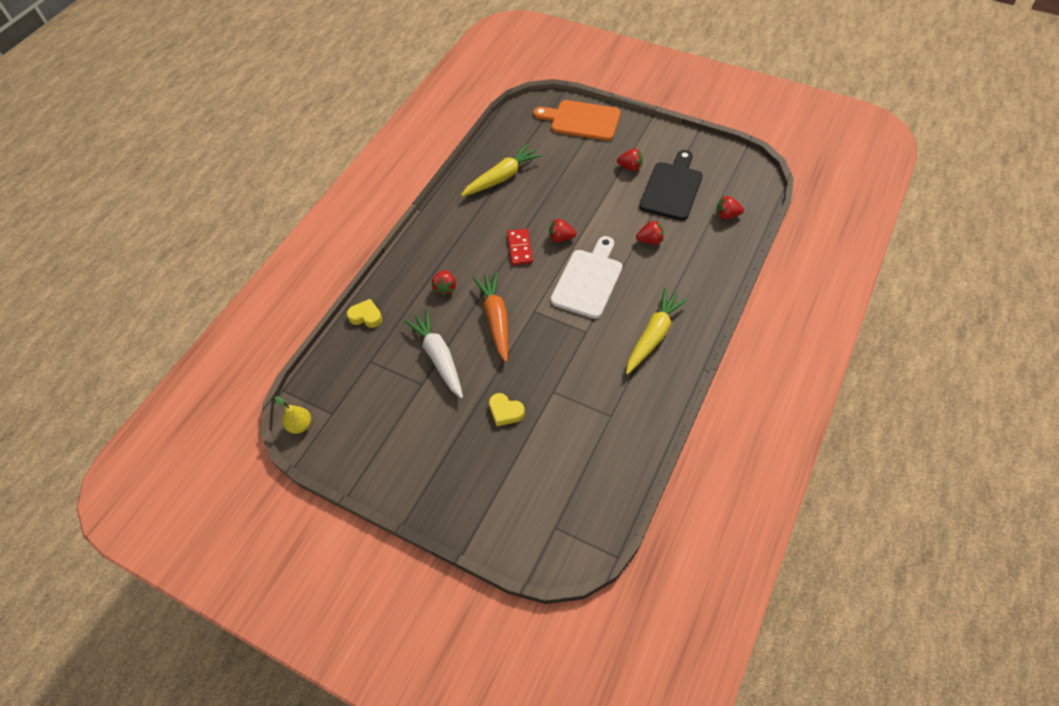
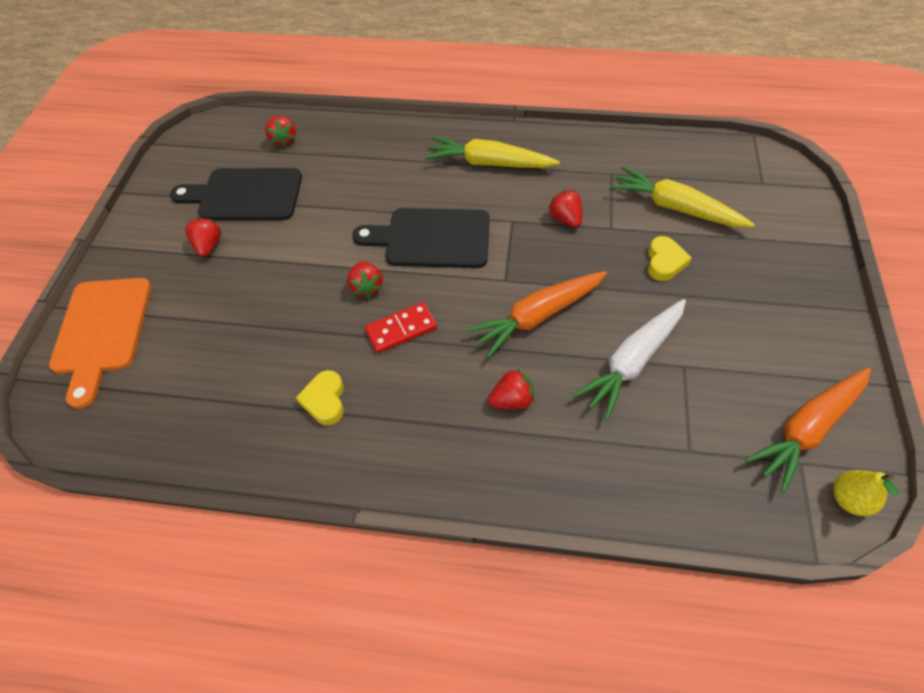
camera: 110 degrees left, 0 degrees up
(347, 429) = (807, 429): none -> orange carrot
(366, 316) = (617, 495): yellow heart -> yellow heart (325, 400)
(502, 177) = (253, 403): yellow carrot -> yellow carrot (675, 207)
(588, 280) = (431, 238): white cutting board -> black cutting board
(650, 240) = (344, 196): red strawberry -> red strawberry (565, 219)

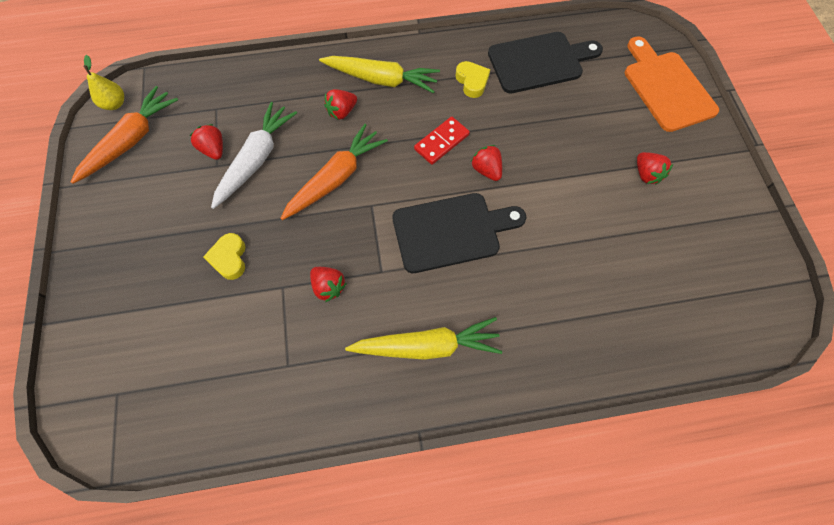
camera: 160 degrees right, 10 degrees up
(245, 195) = (657, 236): black cutting board -> black cutting board (539, 62)
(284, 140) = (673, 322): red strawberry -> red strawberry (214, 149)
(675, 207) = (216, 331): yellow carrot -> yellow carrot (381, 80)

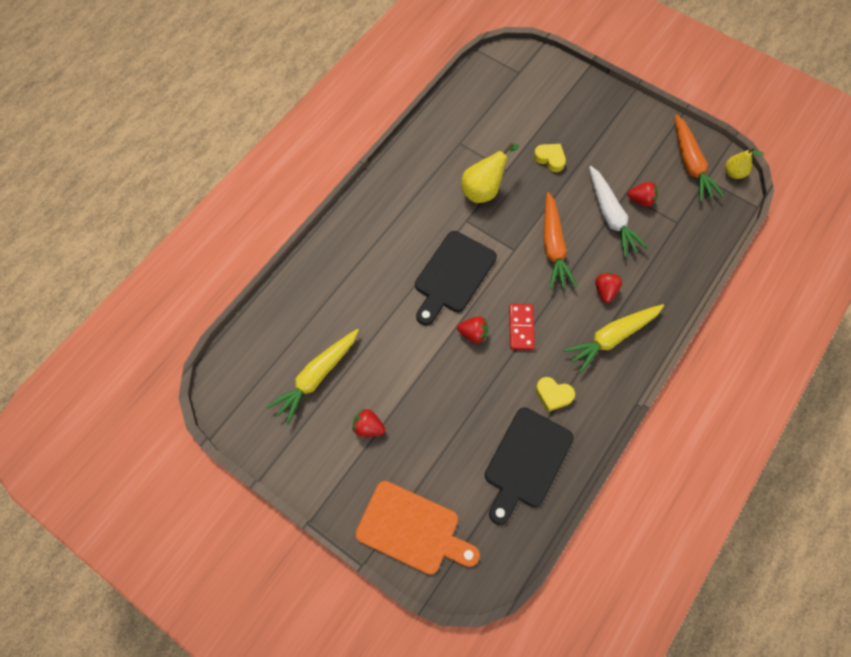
camera: 135 degrees right, 0 degrees up
(328, 287) = (483, 190): red strawberry -> yellow pear
(427, 346) = (403, 207): yellow carrot -> yellow carrot (316, 377)

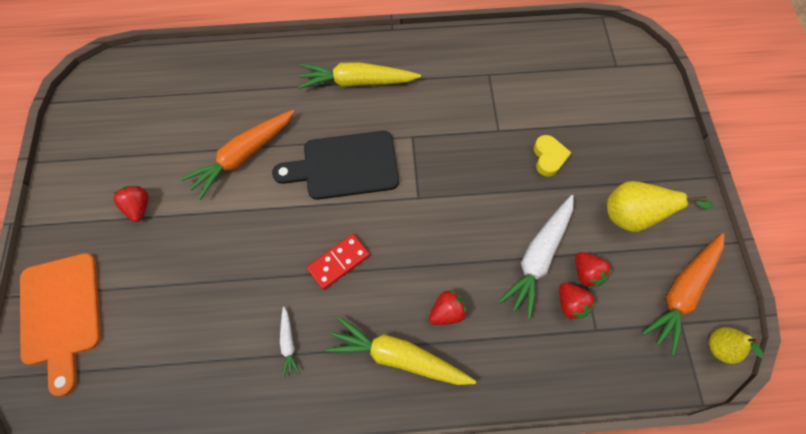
camera: 50 degrees right, 0 degrees up
(316, 377) = (159, 135): yellow carrot -> yellow carrot (357, 82)
(473, 333) = (298, 225): red strawberry -> red strawberry (570, 304)
(483, 190) = (458, 127): yellow pear -> yellow pear (633, 216)
(526, 461) = (197, 368): black cutting board -> none
(553, 246) = (453, 229): orange carrot -> orange carrot (243, 156)
(553, 395) = (288, 343): yellow heart -> white carrot

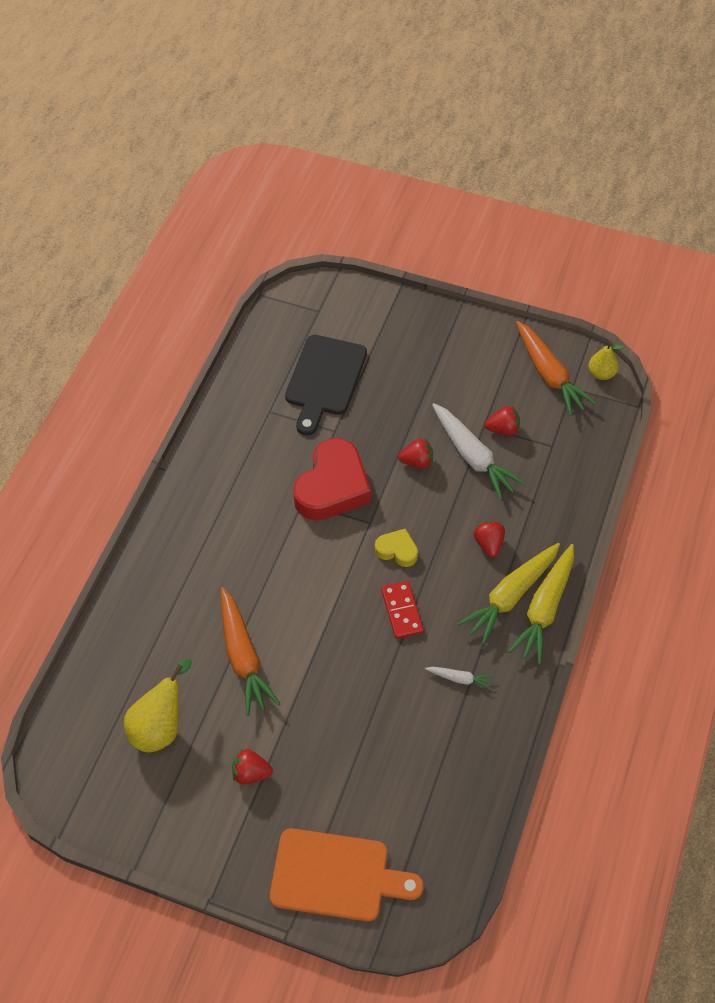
camera: 65 degrees left, 10 degrees down
(345, 166) = (304, 570): black cutting board -> black cutting board (324, 379)
(357, 82) = (212, 524): yellow carrot -> yellow carrot (544, 609)
(439, 152) = (332, 487): none -> red heart
(548, 157) = (384, 406): yellow heart -> yellow heart (397, 550)
(570, 304) = (523, 453): red strawberry -> red strawberry (417, 462)
(633, 216) = (470, 373): yellow pear -> yellow pear (160, 727)

